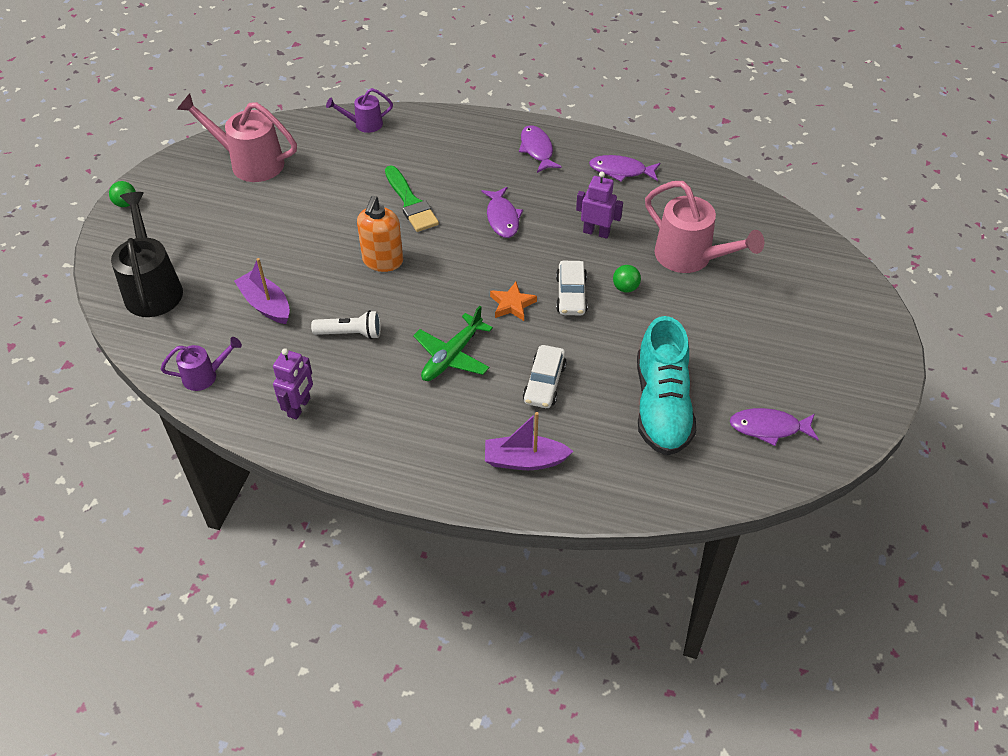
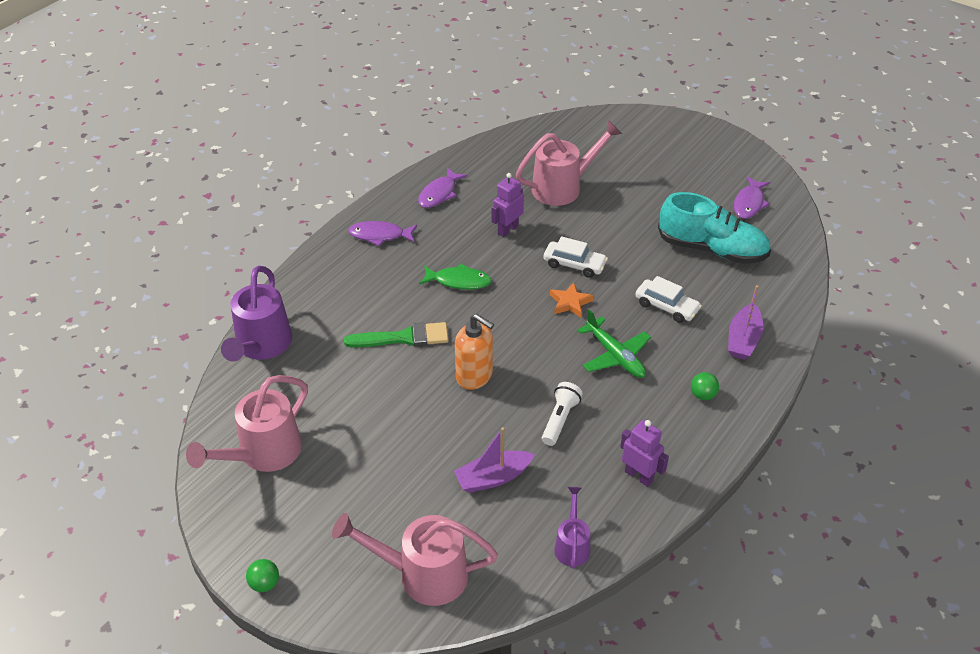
camera: 70 degrees left, 5 degrees down
(153, 287) = (422, 574): black watering can -> pink watering can
(364, 124) = (261, 346): purple watering can -> purple watering can, size x1.83
(502, 218) = (459, 281): purple fish -> green fish
(625, 288) = (580, 232): green ball -> green ball (703, 395)

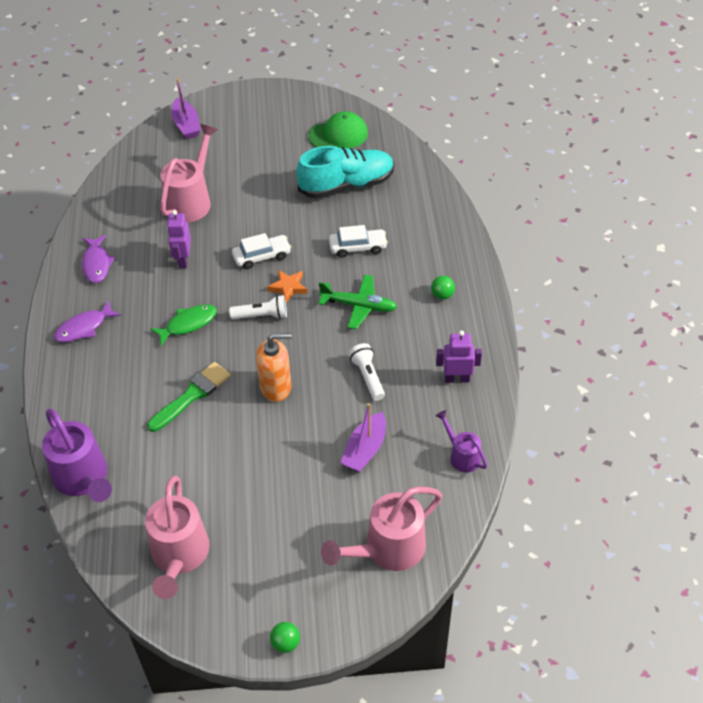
camera: 40 degrees left, 5 degrees up
(524, 311) = (262, 316): none -> white flashlight
(743, 339) = (430, 239): purple boat -> purple boat (186, 125)
(749, 203) = (338, 134): purple fish -> green cap

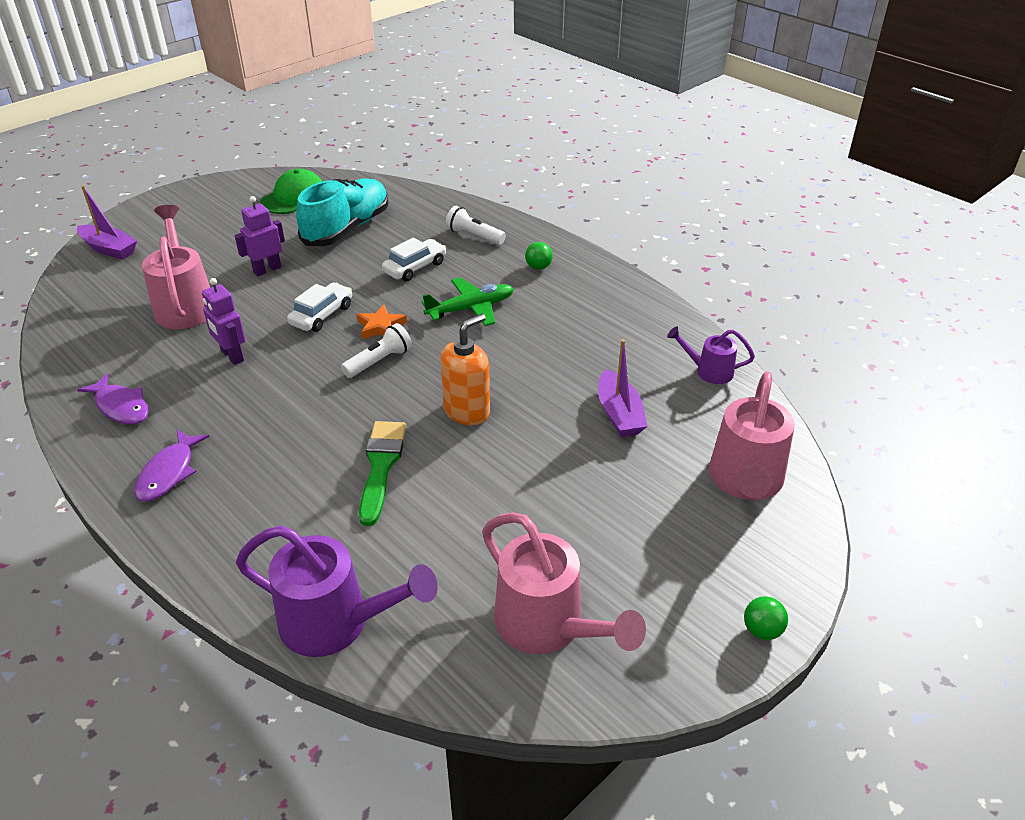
camera: 40 degrees left, 10 degrees down
(188, 324) = (302, 407): green fish -> none
(367, 377) = (548, 357): white flashlight -> white flashlight (474, 236)
(457, 379) = (629, 319): purple robot -> purple robot (267, 270)

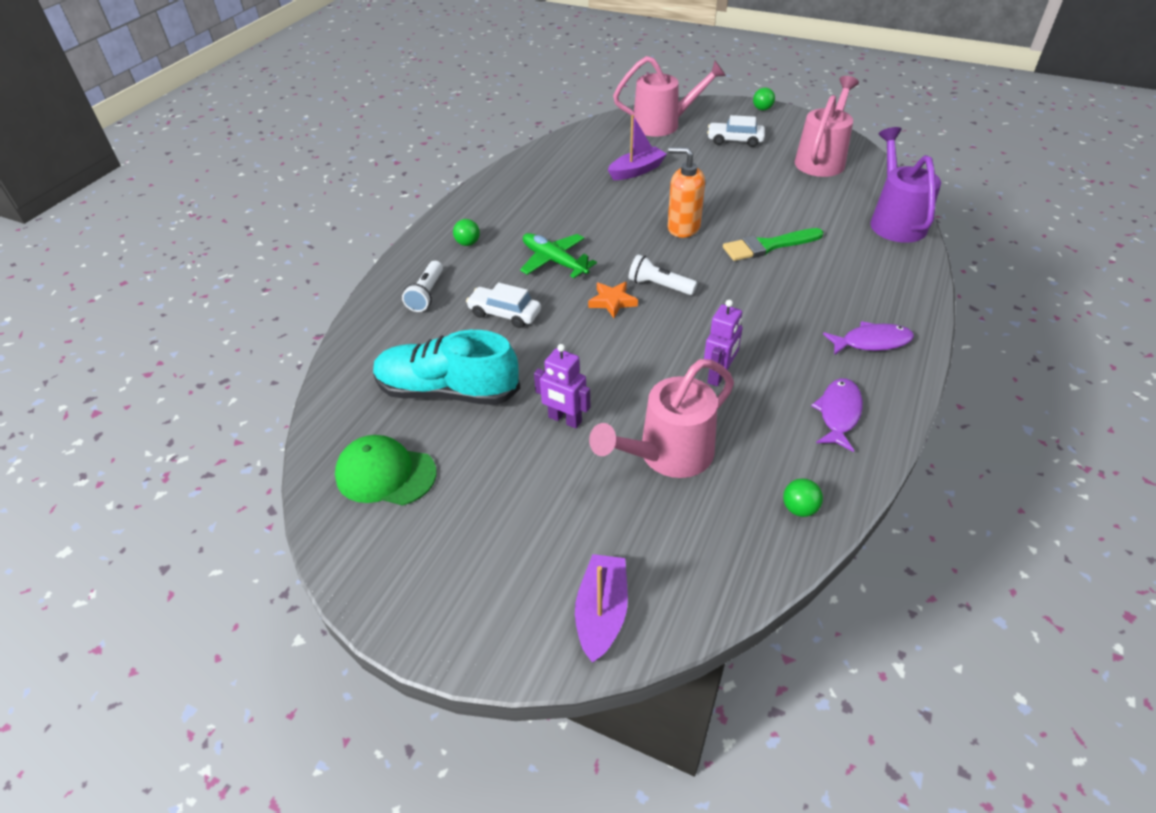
camera: 110 degrees left, 5 degrees up
(73, 347) = (799, 508): none -> green ball
(322, 315) = (619, 344): white car -> white car (735, 140)
(708, 371) = (566, 148): purple watering can -> none

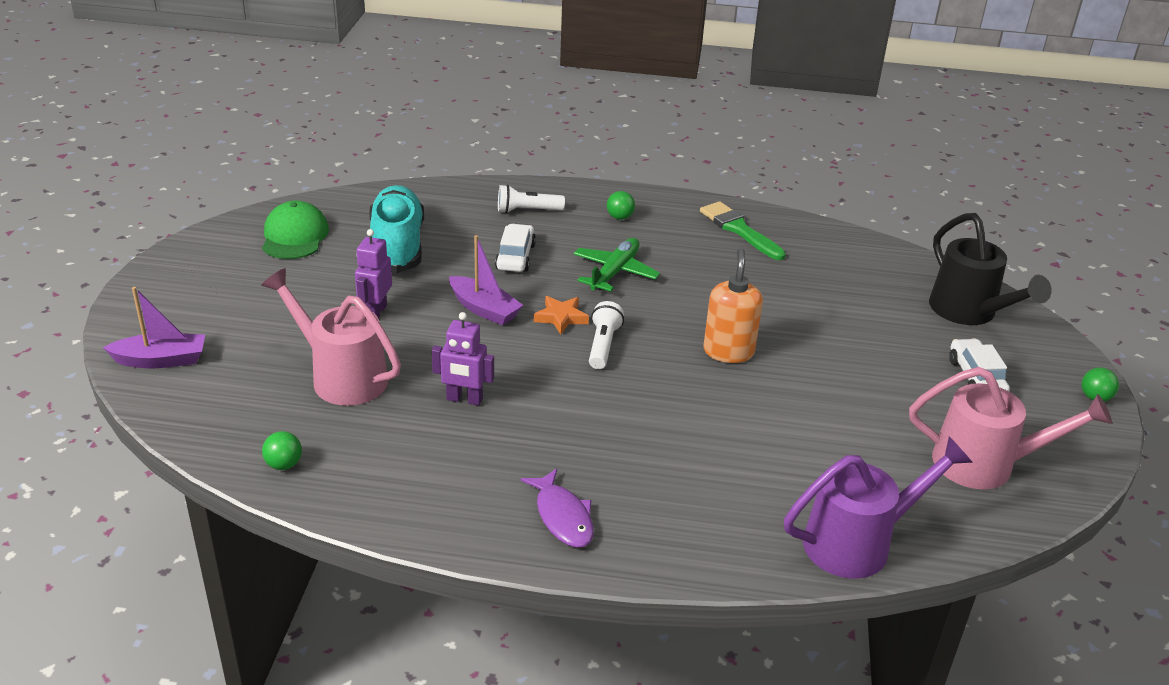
camera: 70 degrees right, 10 degrees down
(636, 171) = (834, 304): purple boat -> purple boat (484, 309)
(663, 124) = (969, 313): pink watering can -> black watering can
(768, 246) = (725, 422): green brush -> green brush (739, 230)
(838, 413) = (426, 490): purple fish -> none

